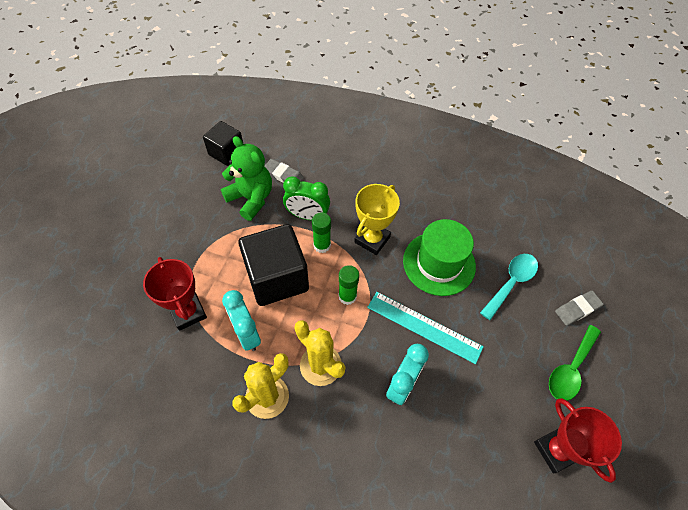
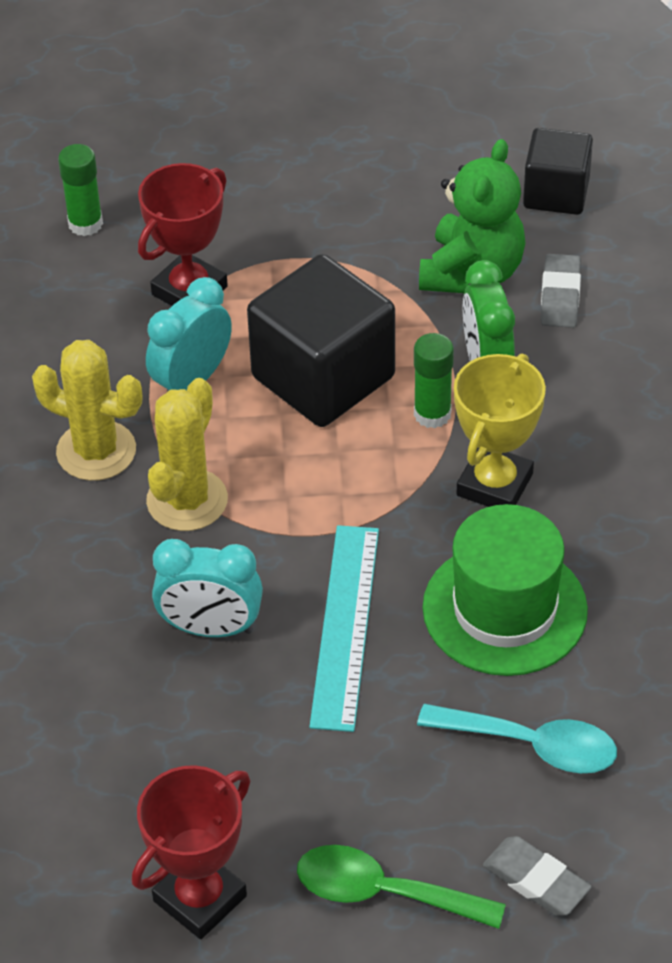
camera: 70 degrees right, 10 degrees down
(347, 296) = (344, 490): green glue stick -> green glue stick (85, 224)
(372, 239) = (494, 484): yellow trophy -> yellow trophy turned 75 degrees counterclockwise

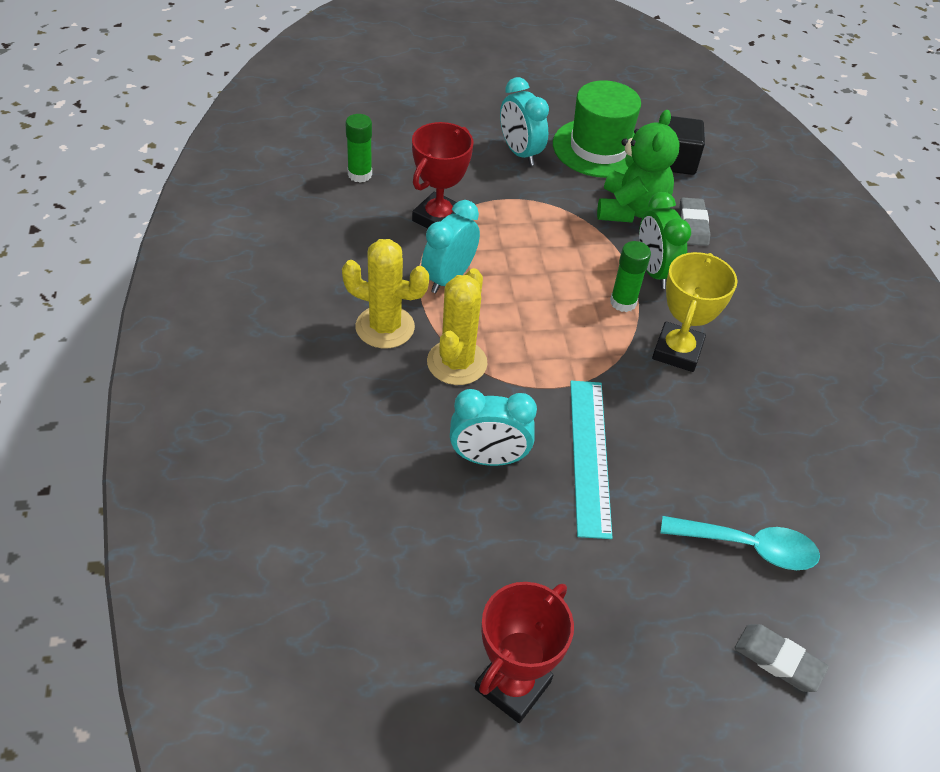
camera: 10 degrees left, 0 degrees up
(323, 184) = (519, 153): none -> turquoise clock
(323, 377) = (541, 277): black cube -> none
(384, 892) = (661, 675): green spoon -> none
(504, 609) = (704, 441): green hat -> green hat (599, 148)

